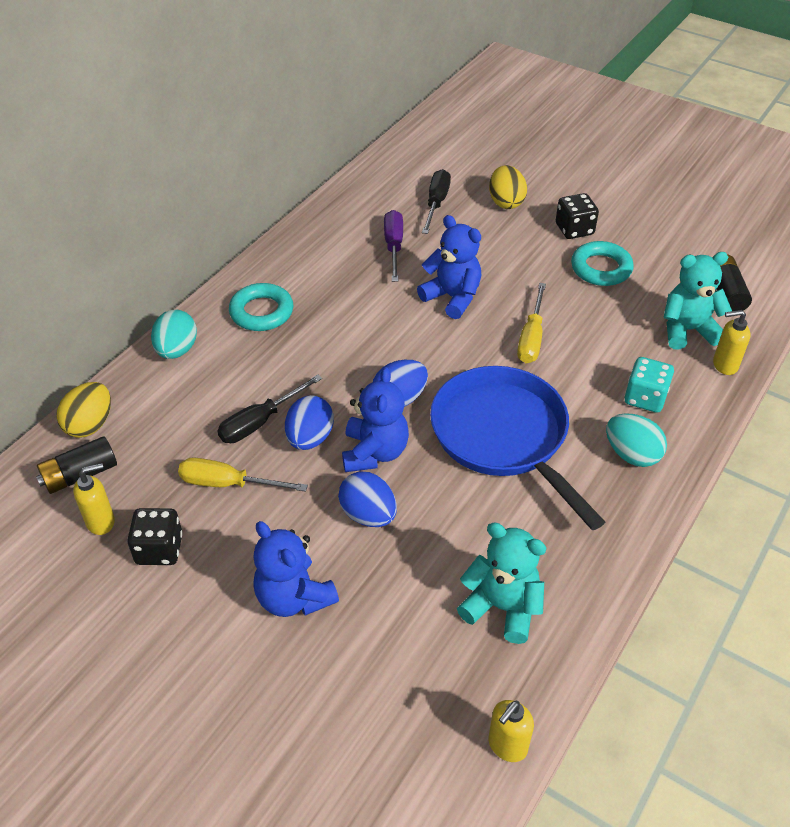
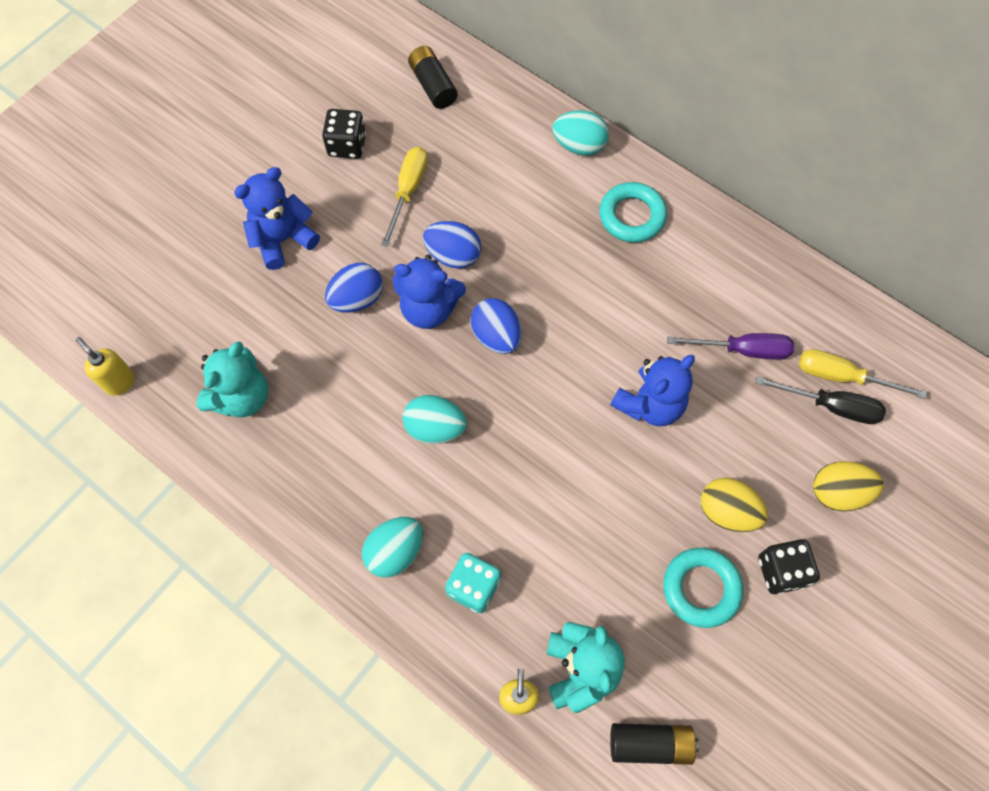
camera: 95 degrees right, 20 degrees up
(90, 425) = (489, 87): yellow egg -> yellow egg (727, 512)
(101, 522) = (381, 104): yellow soap dispenser -> none
(260, 422) = (478, 215): black screwdriver -> none
(503, 436) = (435, 428): blue pan -> turquoise egg
(531, 338) = (578, 480): yellow screwdriver -> yellow screwdriver (842, 377)

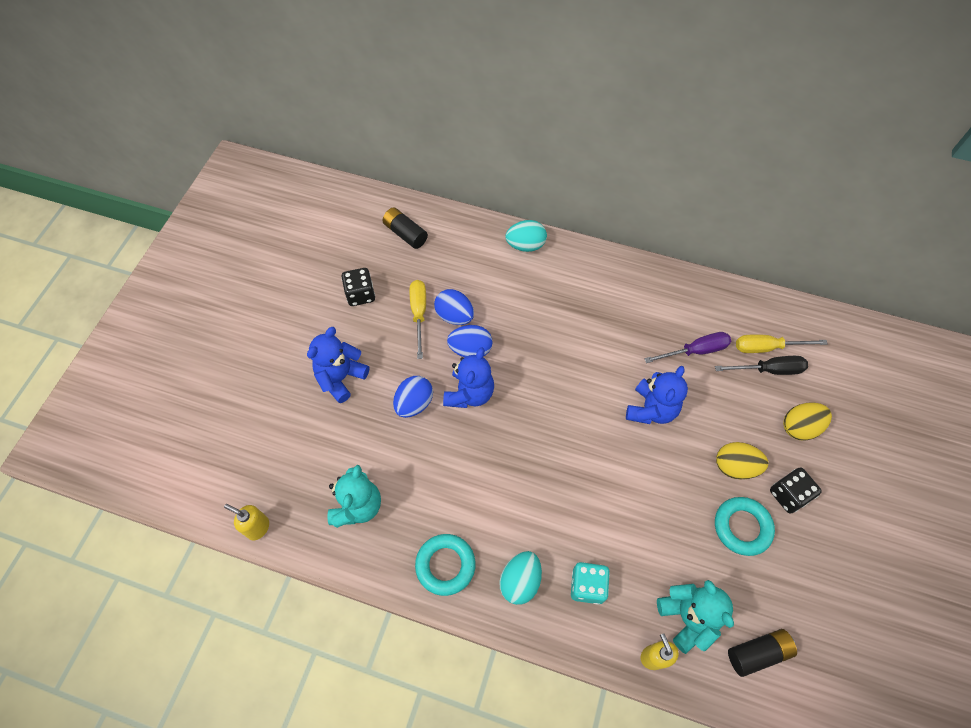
camera: 20 degrees left, 5 degrees down
(429, 309) = (469, 393): blue teddy bear -> blue teddy bear turned 60 degrees counterclockwise
(435, 428) = (510, 478): turquoise egg -> none
(496, 336) = (525, 397): blue egg -> blue egg (454, 316)
(632, 216) = (582, 283): turquoise ring -> turquoise ring (445, 565)

